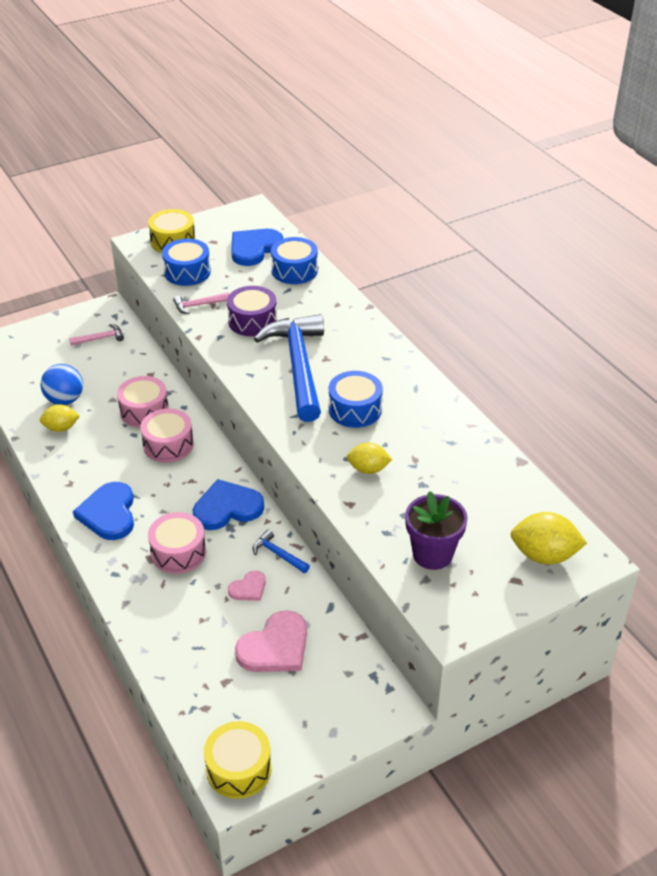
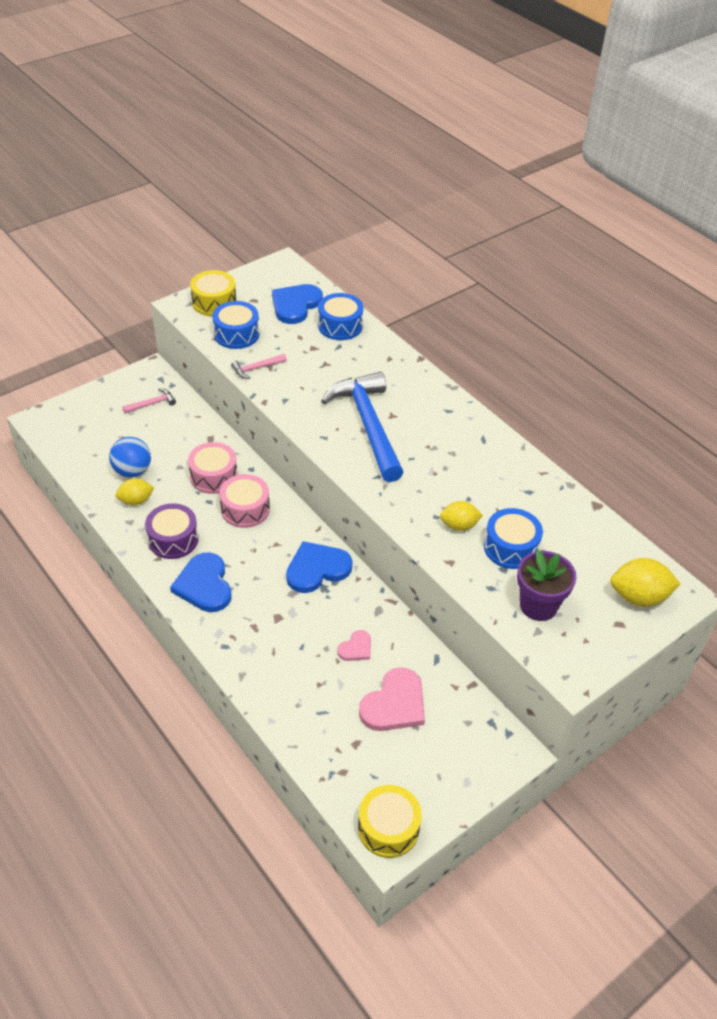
camera: 10 degrees left, 5 degrees up
(178, 552) = (281, 618): pink drum -> none
(252, 321) = (312, 381): purple drum -> purple drum (173, 539)
(278, 554) = (376, 611): blue hammer -> none
(355, 409) = (432, 465): blue drum -> blue drum (510, 547)

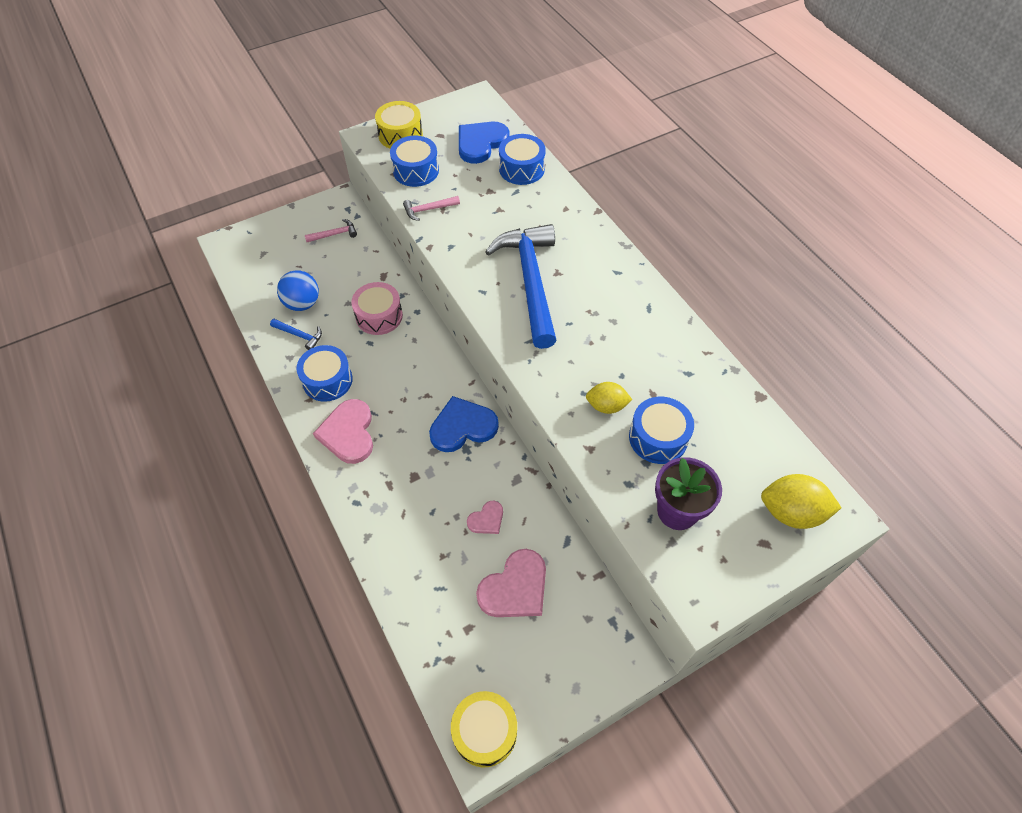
camera: 10 degrees right, 10 degrees up
(136, 500) = (300, 335): yellow lemon -> blue hammer
(173, 539) = (327, 380): purple drum -> blue drum
(204, 585) = (348, 433): blue heart -> pink heart
(245, 509) = (403, 354): pink drum -> none

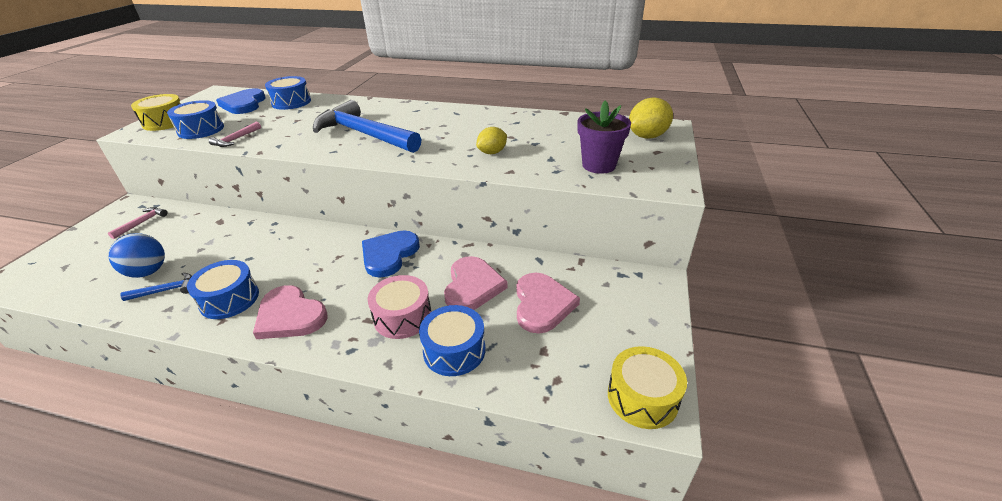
camera: 45 degrees left, 20 degrees down
(379, 316) = (241, 241): pink drum -> pink drum (402, 317)
(486, 519) = (472, 286): pink heart -> pink heart, size x1.87
(658, 438) = (541, 148): blue drum -> blue drum (454, 350)

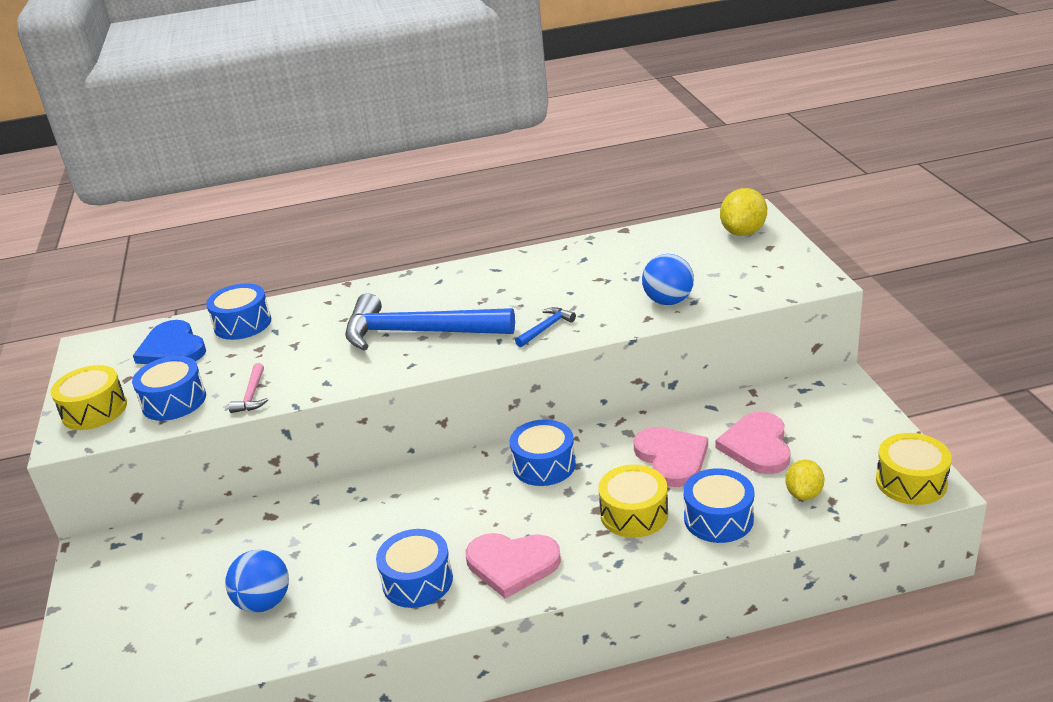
camera: 25 degrees left, 5 degrees down
(142, 223) = (155, 561): pink hammer -> none
(166, 290) = (322, 607): blue hammer -> blue hammer (546, 328)
(389, 254) = (544, 465): blue heart -> blue drum
(402, 317) = (634, 514): pink drum -> yellow drum
(492, 152) = (602, 304): yellow lemon -> yellow lemon (804, 494)
(538, 165) = (668, 301): none -> blue ball
(542, 304) = (757, 446): pink heart -> pink heart turned 150 degrees counterclockwise
(598, 165) = (729, 281): purple flower pot -> none

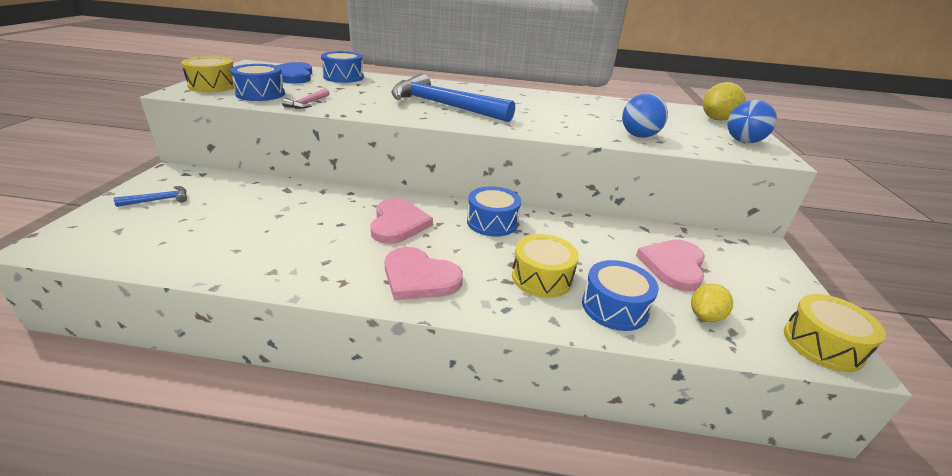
camera: 15 degrees right, 0 degrees up
(264, 602) = (227, 236): blue ball -> blue ball (743, 141)
(417, 581) = (340, 262): blue drum -> none
(546, 328) = (534, 125): blue hammer -> blue hammer (159, 200)
(671, 458) = (595, 250): pink heart -> pink heart (398, 223)

